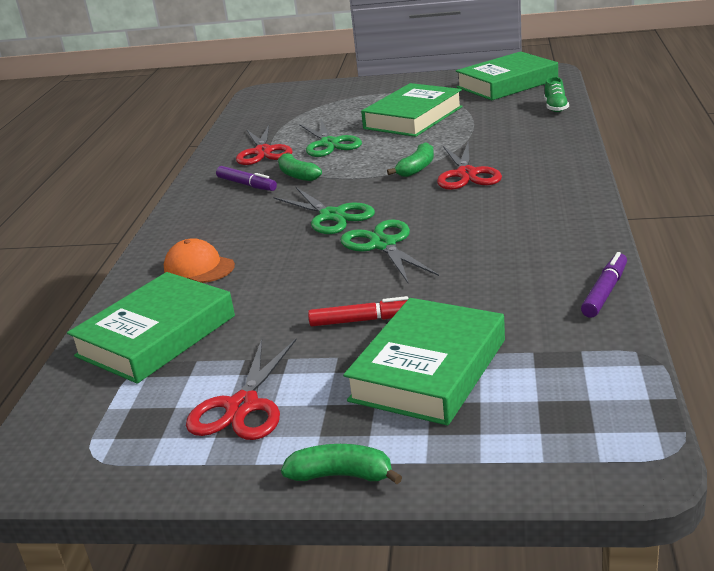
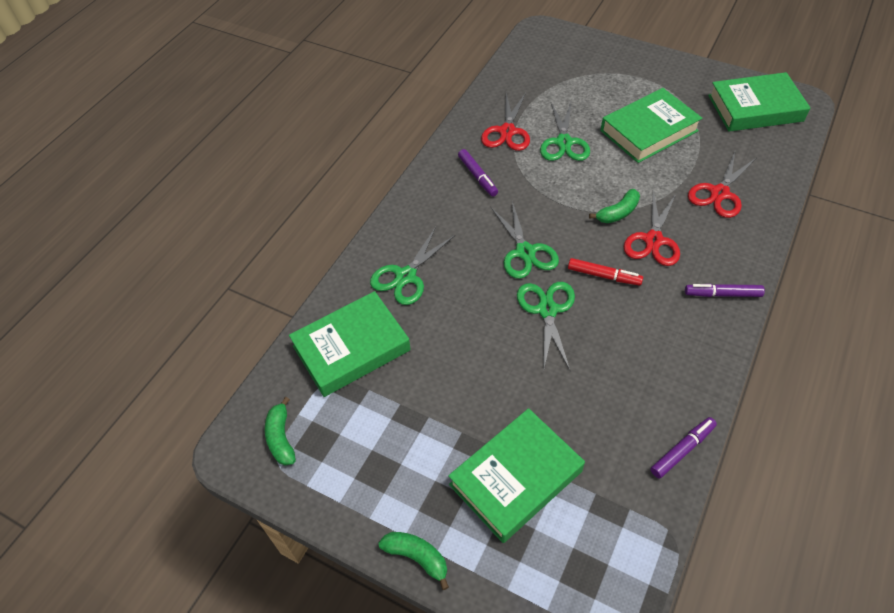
camera: 20 degrees right, 25 degrees up
(199, 267) = (405, 276): orange cap -> green scissors
(242, 406) = (381, 455): red scissors -> red scissors (719, 193)
(297, 175) = (521, 180): green banana -> green banana (281, 438)
(363, 320) = (495, 398): red marker -> red marker (604, 276)
(555, 107) = (778, 168): green shoe -> none
(563, 186) = (722, 294): none -> purple marker

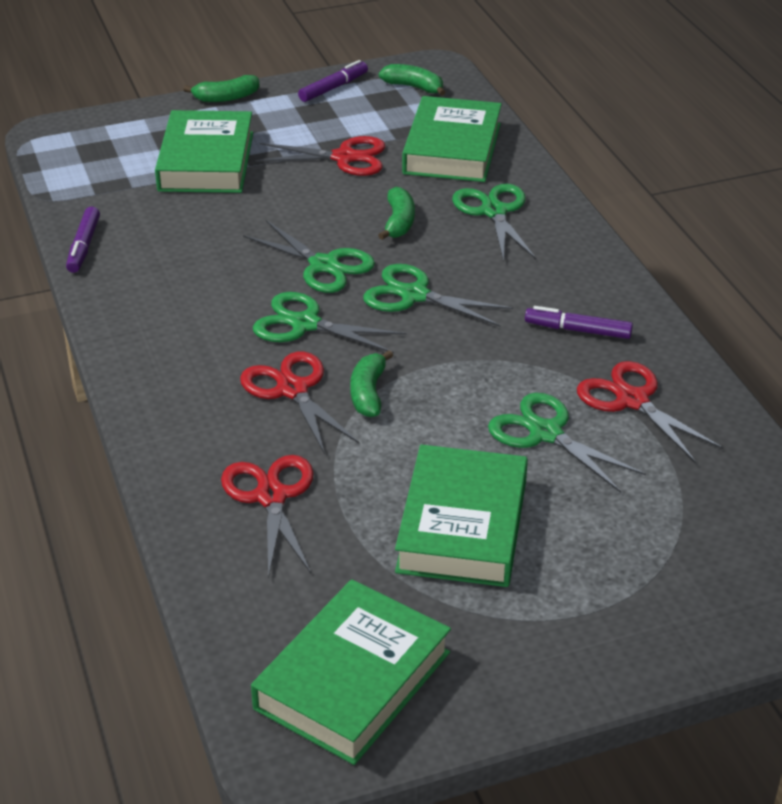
camera: 130 degrees right, 15 degrees down
(423, 398) = (344, 158): none -> red scissors
(465, 310) = (399, 222): none -> green banana
(604, 276) = (305, 324): red marker -> green scissors
(722, 294) = (158, 383): purple marker -> purple marker (333, 88)

